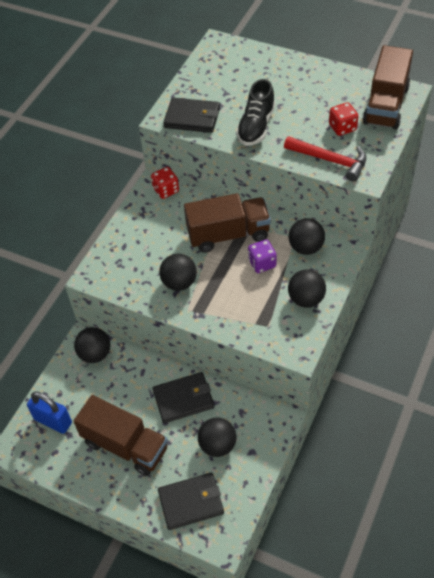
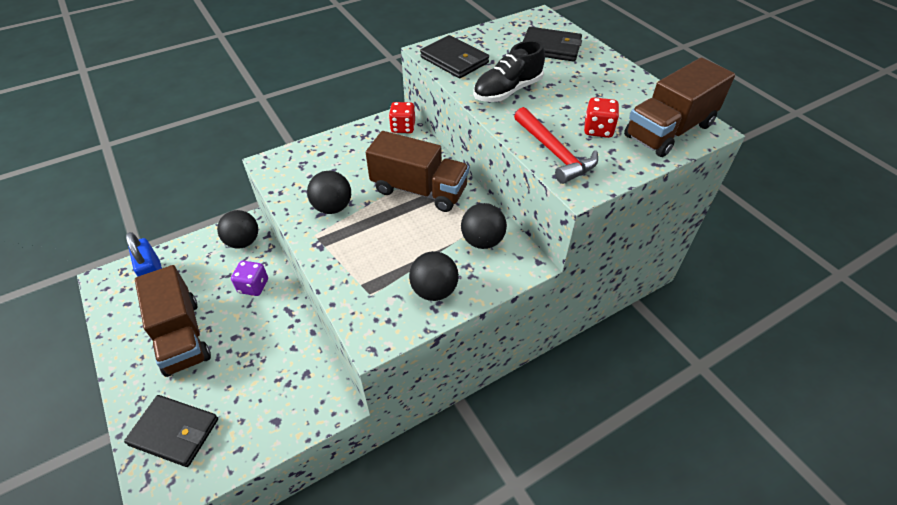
camera: 30 degrees right, 5 degrees down
(183, 399) = (270, 326): black wallet -> black wallet (551, 48)
(217, 445) = (253, 391): black ball -> none
(262, 263) = (424, 232): purple dice -> purple dice (253, 286)

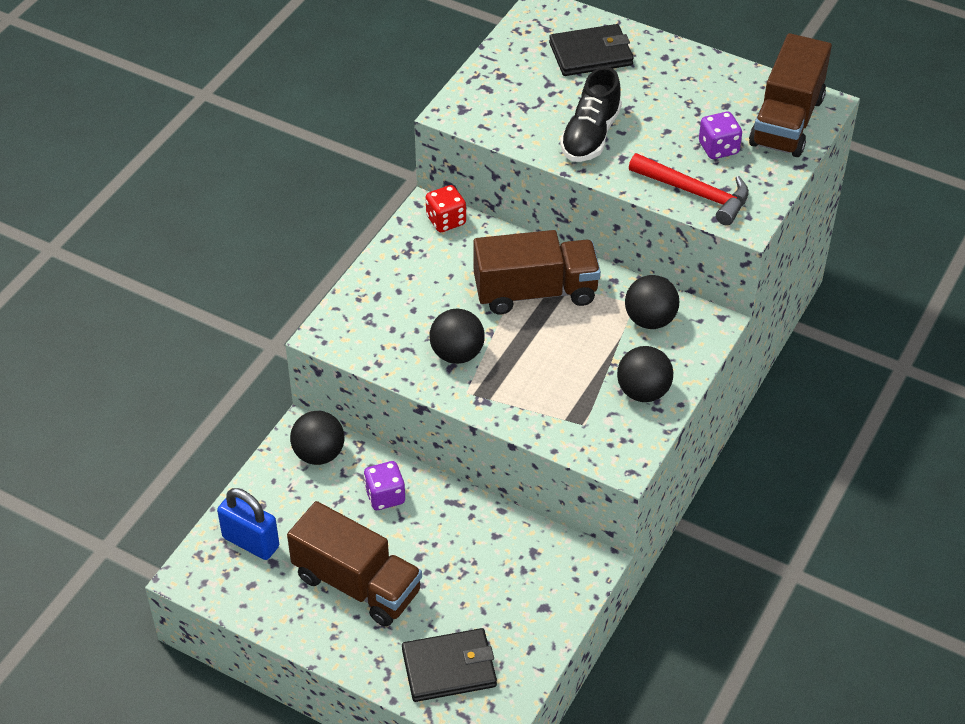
camera: 30 degrees left, 0 degrees up
(454, 60) = (496, 115): black wallet -> none
(598, 130) = (718, 148): red dice -> purple dice

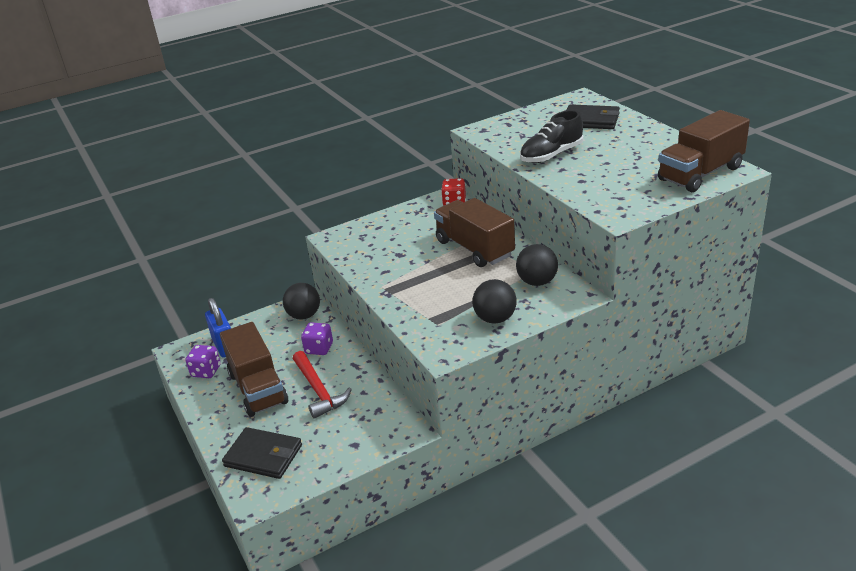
camera: 35 degrees right, 15 degrees down
(457, 354) = (395, 266): black ball -> none
(535, 292) = (474, 248): brown truck -> brown truck turned 150 degrees counterclockwise
(695, 193) = (595, 195): red hammer -> red hammer (319, 390)
(718, 148) = (635, 177): purple dice -> purple dice (206, 371)

